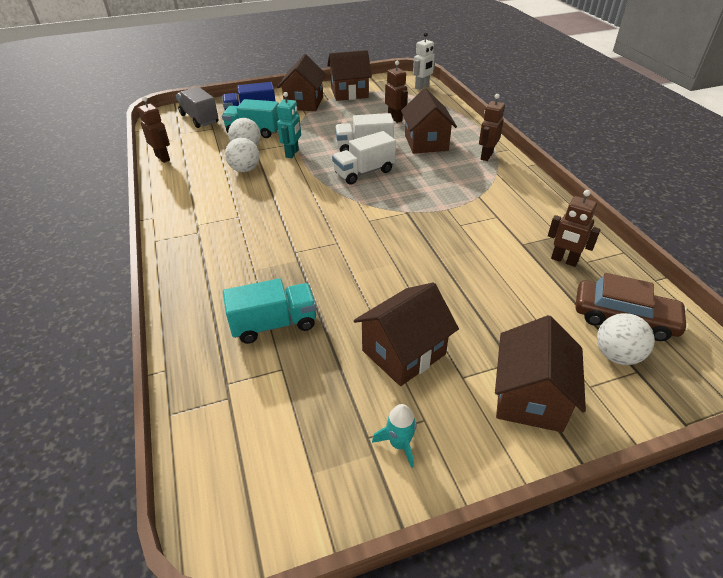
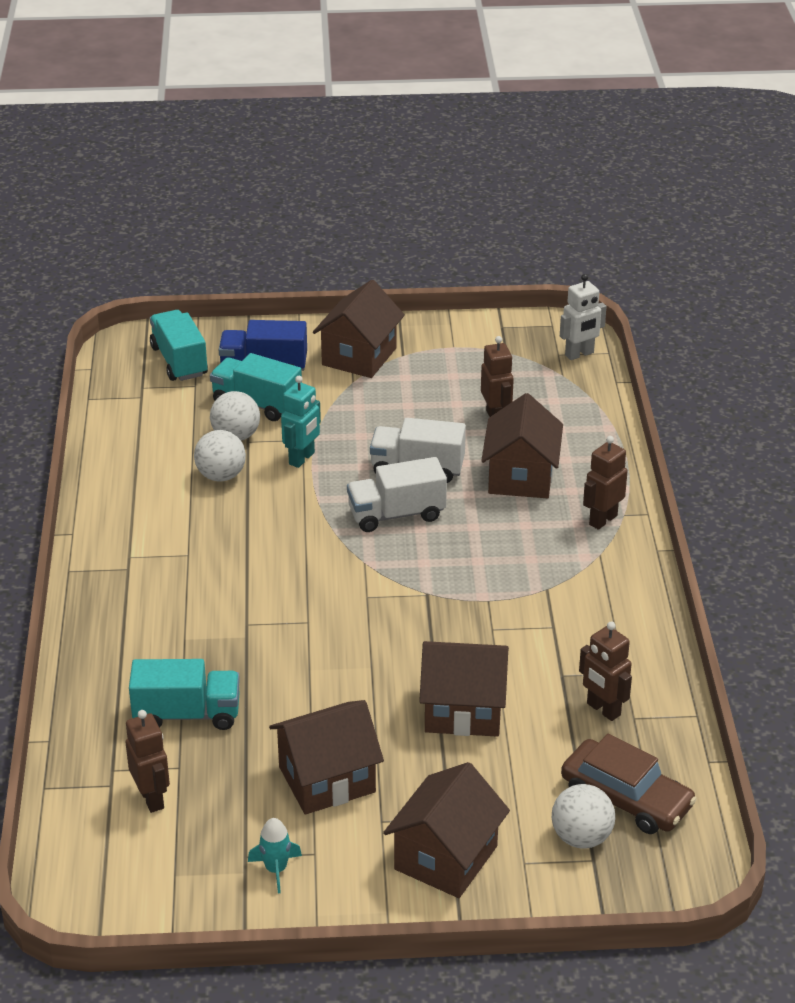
camera: 15 degrees right, 5 degrees down
(163, 158) = (106, 431): brown robot -> brown robot (152, 798)
(199, 119) = (179, 361): grey truck -> turquoise truck
(349, 93) = (445, 346): brown house -> brown house (463, 710)

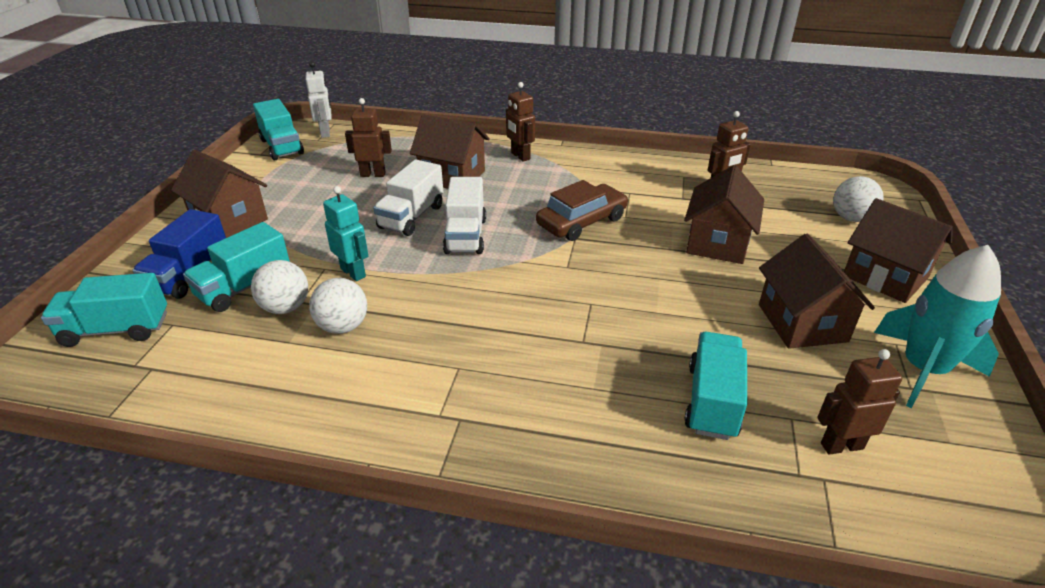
camera: 75 degrees left, 0 degrees up
(276, 869) = (923, 370): turquoise rocket -> turquoise rocket, size x2.18
(526, 335) = (282, 147): none -> turquoise truck
(626, 798) = (809, 196): brown car -> brown car (582, 222)

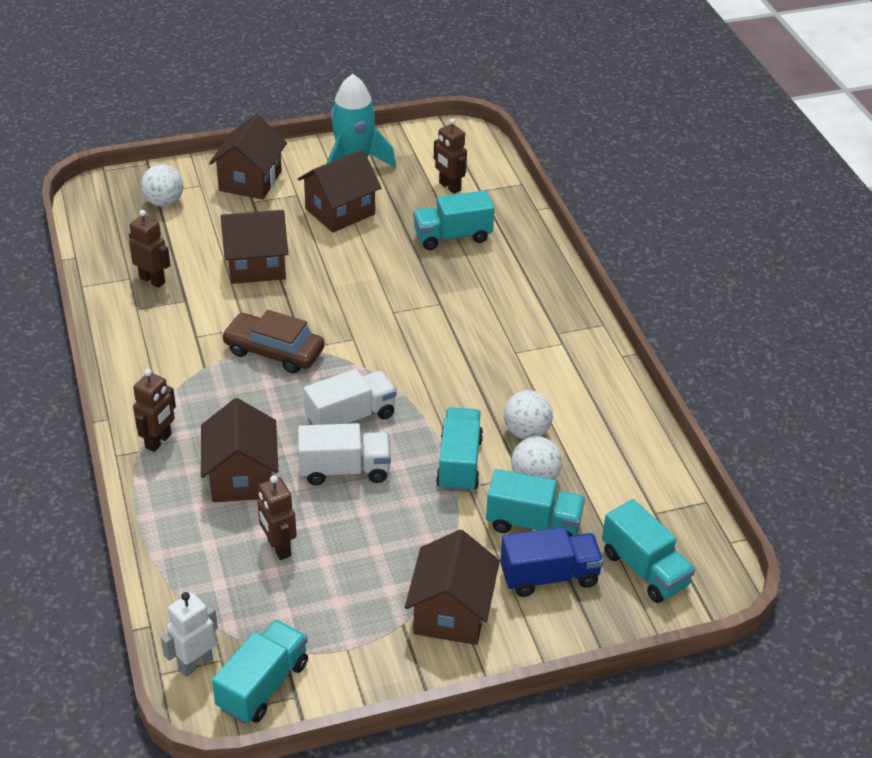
camera: 120 degrees left, 5 degrees up
(353, 272) = (459, 463): turquoise robot -> turquoise truck

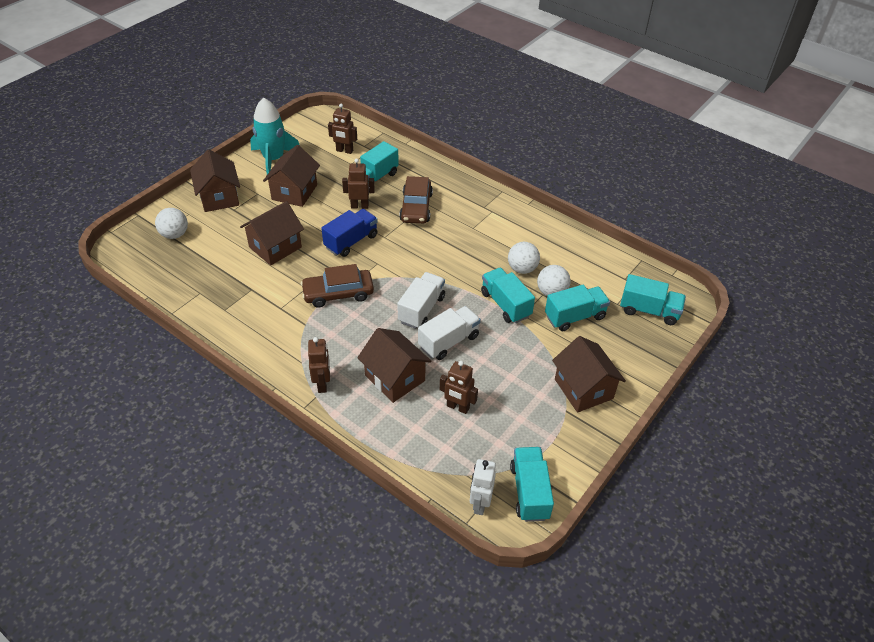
camera: 35 degrees left, 5 degrees up
(152, 280) = (217, 287): brown robot -> brown robot (359, 206)
(468, 294) = (416, 207): none -> brown car
(549, 576) = (610, 340): blue truck -> blue truck (351, 241)

